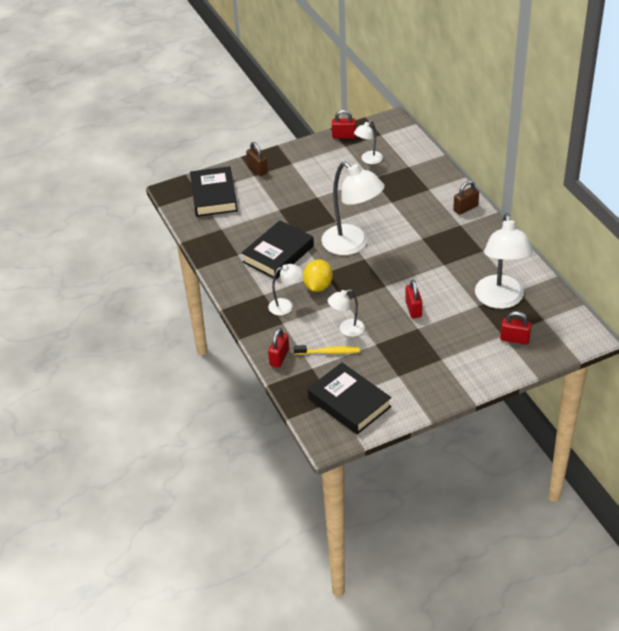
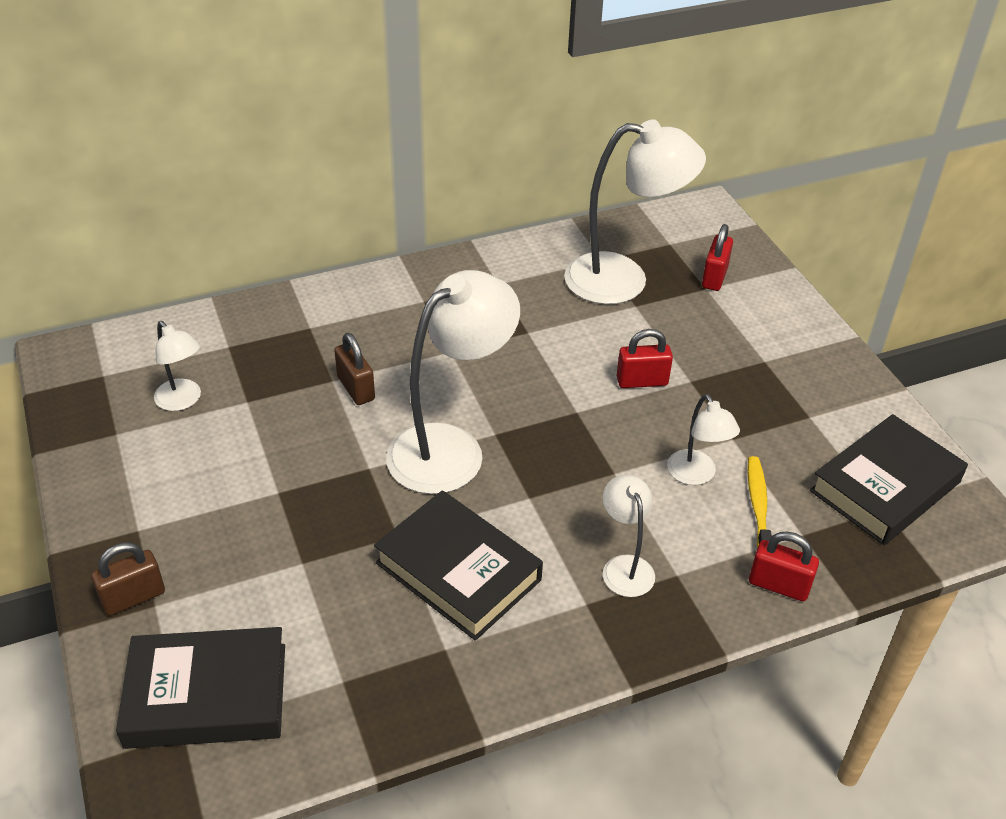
camera: 90 degrees left, 0 degrees up
(318, 286) = (569, 510): yellow lemon -> none
(344, 136) = (79, 432): red padlock -> none
(465, 208) = (380, 289): brown padlock -> brown padlock (356, 388)

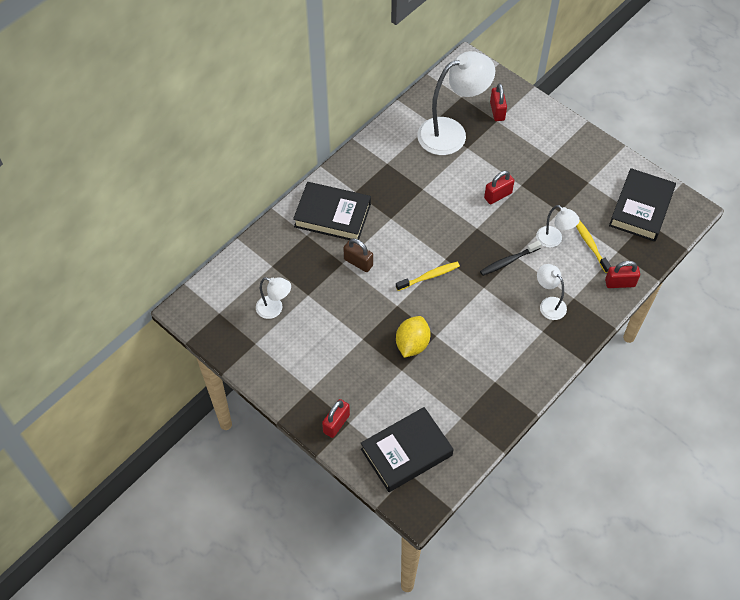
camera: 25 degrees left, 15 degrees up
(133, 597) = (336, 423): brown padlock -> red padlock
(349, 532) = (412, 344): none -> yellow lemon
(451, 448) = (429, 276): white lamp -> yellow toothbrush
(458, 571) = (476, 341): black book -> black book (332, 215)
(597, 476) = (508, 261): none -> black toothbrush

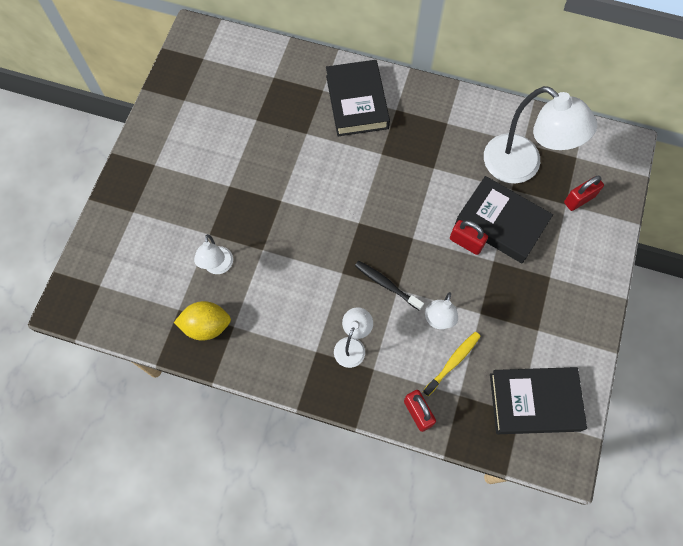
camera: 65 degrees right, 10 degrees up
(274, 309) = (227, 99): white lamp -> white lamp (218, 267)
(336, 423) = (127, 201): red padlock -> none
(358, 262) = (314, 146): brown padlock -> none
(406, 452) = (120, 274): black book -> black book (501, 223)
(412, 344) = (242, 232): yellow lemon -> yellow lemon (206, 326)
(429, 276) = (329, 216): yellow toothbrush -> none

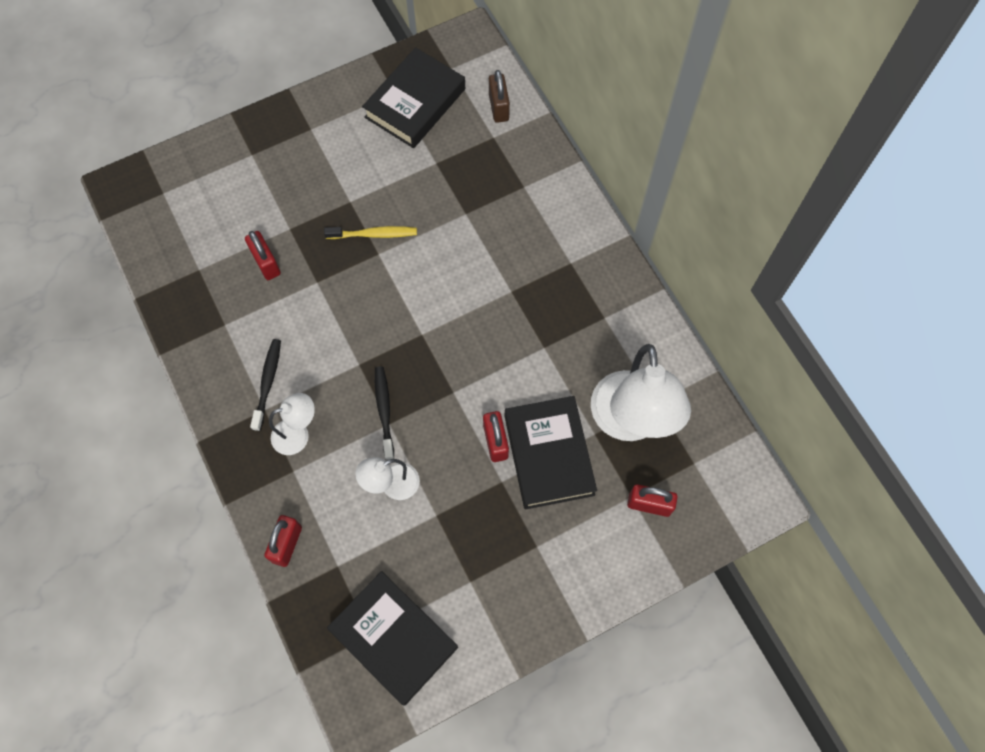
camera: 45 degrees right, 0 degrees up
(206, 326) = (204, 304): yellow lemon -> none
(218, 267) = (266, 263): white lamp -> red padlock
(257, 58) = (498, 107): none -> brown padlock
(300, 334) = (268, 383): none -> black toothbrush
(357, 102) = (542, 224): black book -> black book (415, 103)
(453, 362) = (364, 532): yellow toothbrush -> yellow toothbrush (374, 234)

